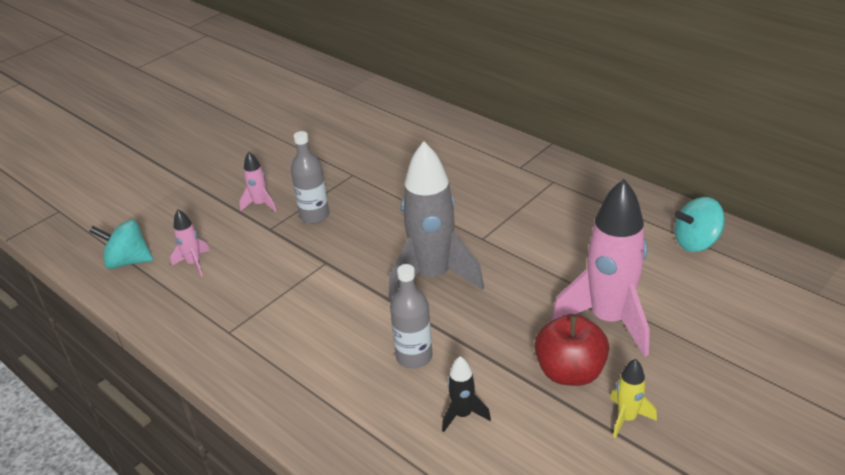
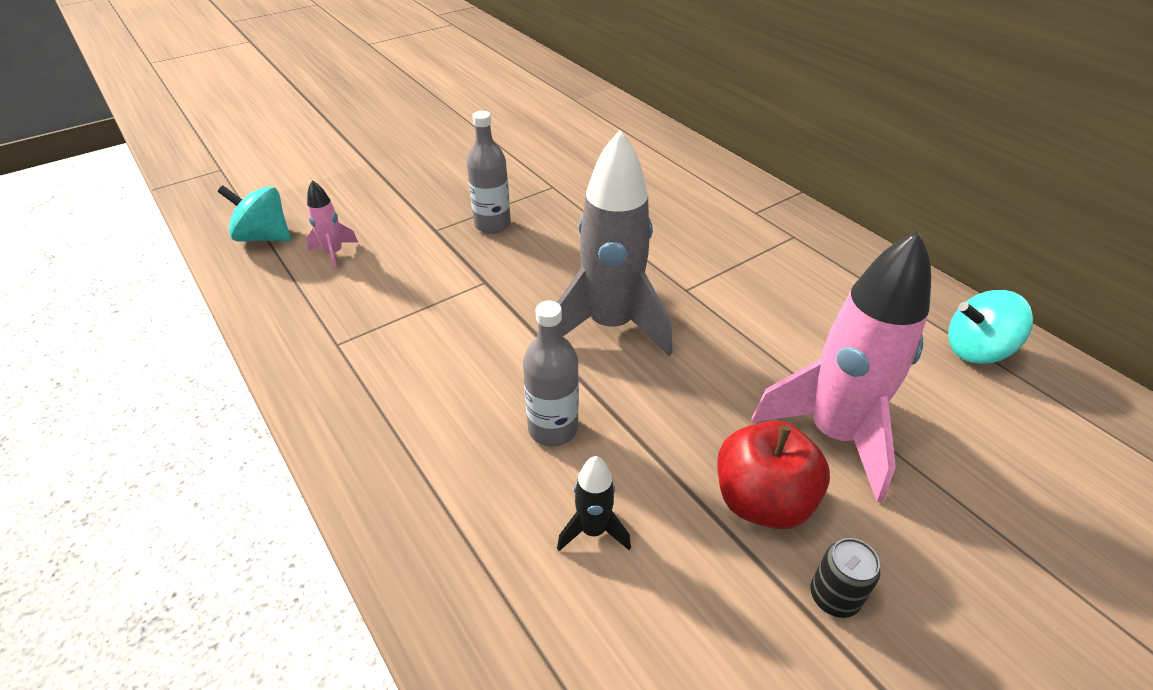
camera: 10 degrees right, 5 degrees up
(260, 204) = (436, 201): pink rocket -> none
(627, 418) = (834, 597): yellow rocket -> black can

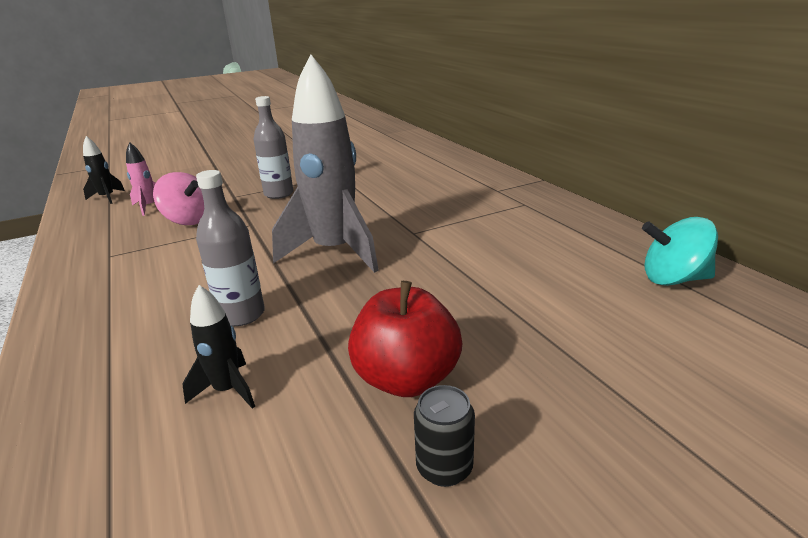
camera: 10 degrees right, 15 degrees down
(264, 237) = (107, 198): turquoise spinning top -> black rocket
(402, 277) = (189, 220): none -> pink spinning top
(833, 434) = (503, 333): pink rocket -> none

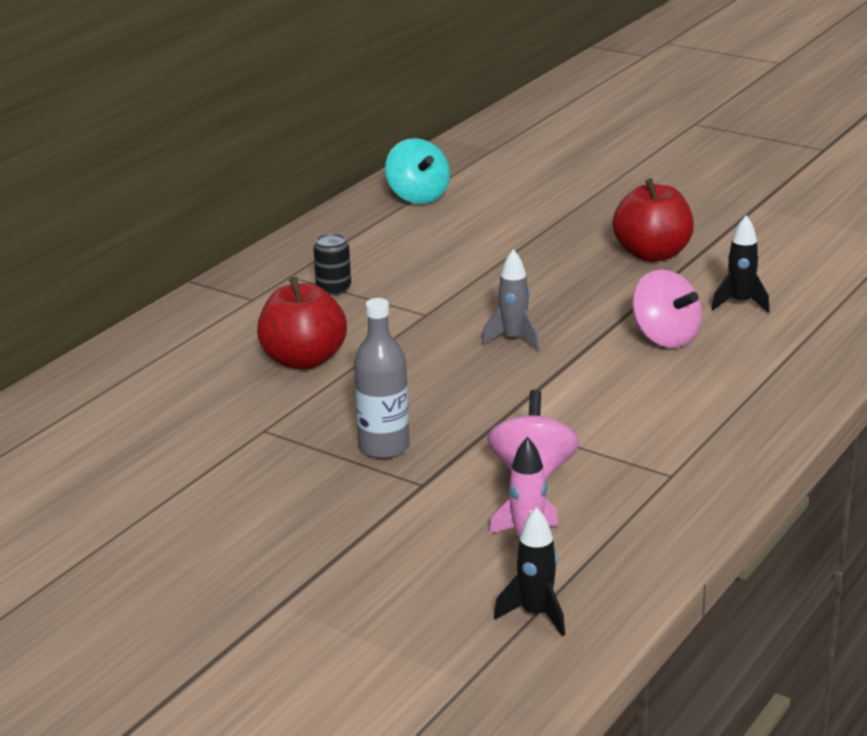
camera: 120 degrees left, 0 degrees up
(241, 315) = (665, 337): grey bottle -> pink spinning top
(335, 252) = (513, 339): grey rocket -> grey rocket, size x0.45
(397, 191) = (304, 360): none -> red apple
(444, 467) = (704, 228): black can -> black can (333, 288)

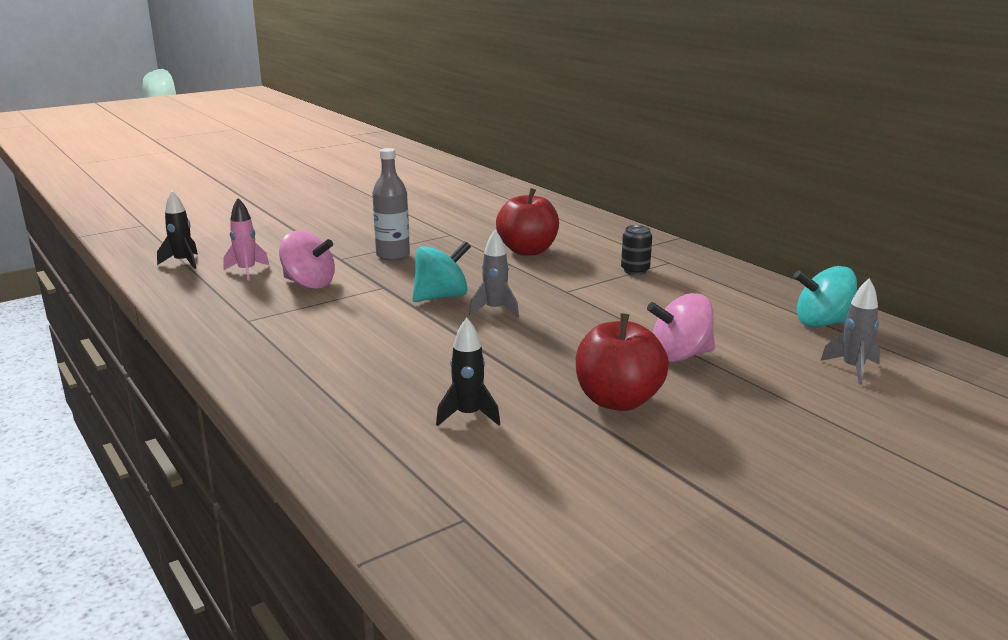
camera: 110 degrees right, 5 degrees down
(502, 377) = (441, 297): none -> turquoise spinning top
(508, 183) = (852, 369): none -> grey rocket
(665, 337) = (438, 364): pink spinning top -> pink spinning top (680, 356)

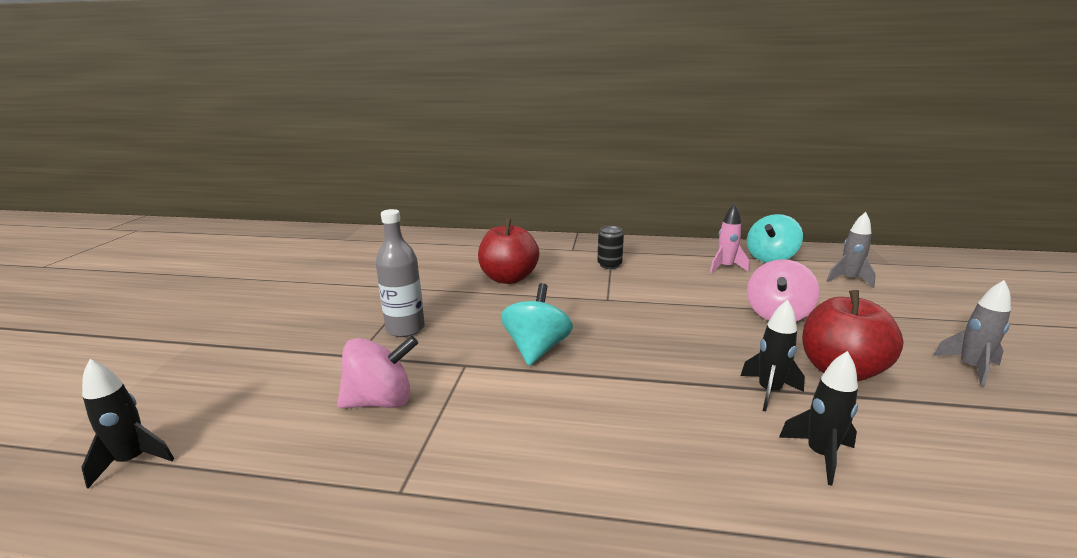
camera: 45 degrees left, 0 degrees up
(247, 271) = (267, 425): pink rocket -> pink rocket (725, 267)
(495, 310) = (602, 339): grey rocket -> grey rocket (970, 368)
(527, 382) = (769, 391): none -> black rocket

